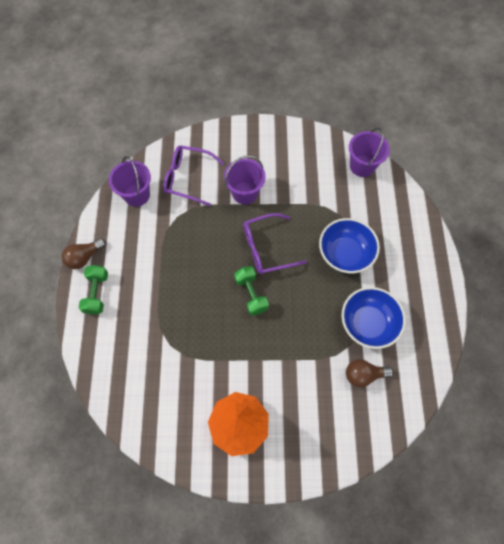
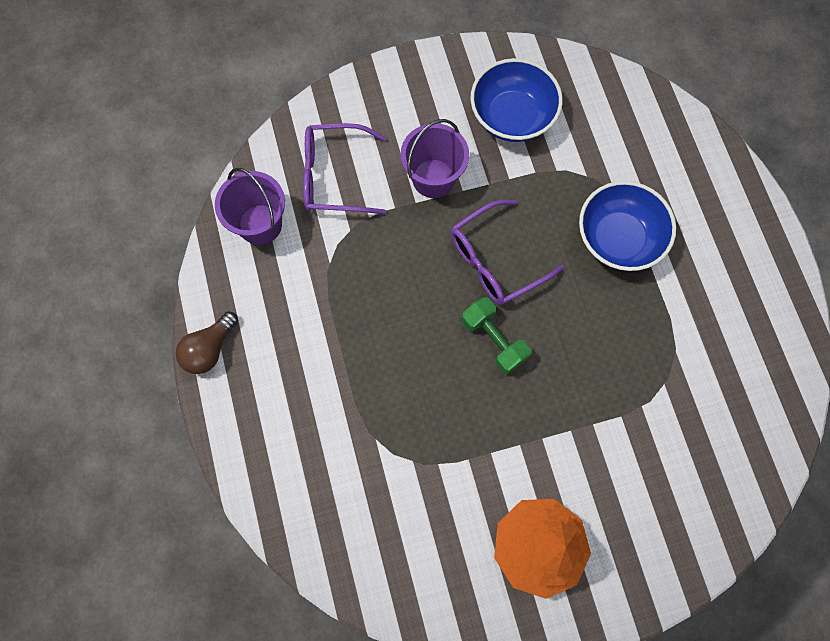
camera: 15 degrees left, 5 degrees up
(97, 293) = (249, 402): green dumbbell -> none
(362, 166) = (603, 89): purple bucket -> none
(363, 374) = (699, 419): brown light bulb -> none
(368, 323) = (683, 339): blue bowl -> blue bowl (512, 116)

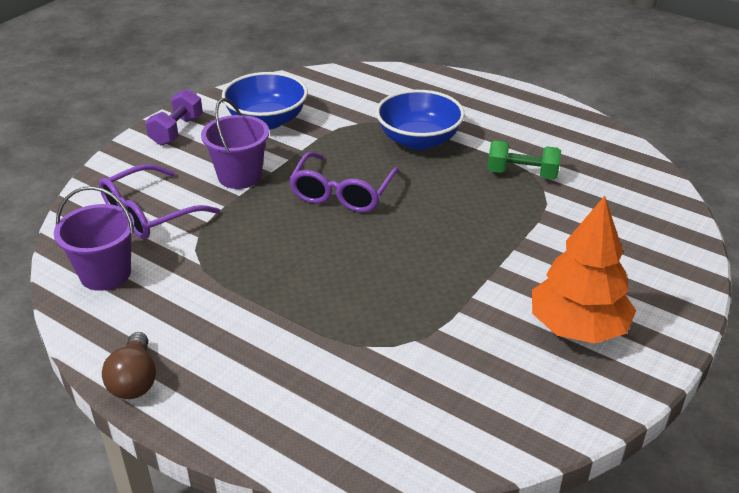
camera: 40 degrees left, 35 degrees down
(429, 78) = (177, 131): none -> purple dumbbell
(493, 340) = (393, 234): green dumbbell -> green dumbbell (522, 174)

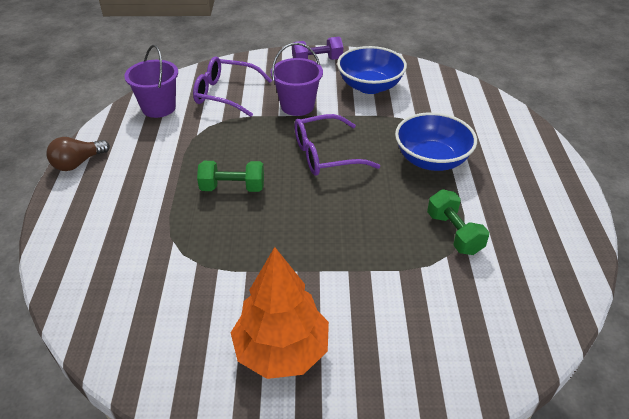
camera: 55 degrees right, 5 degrees up
(325, 272) = (232, 188): none -> green dumbbell

